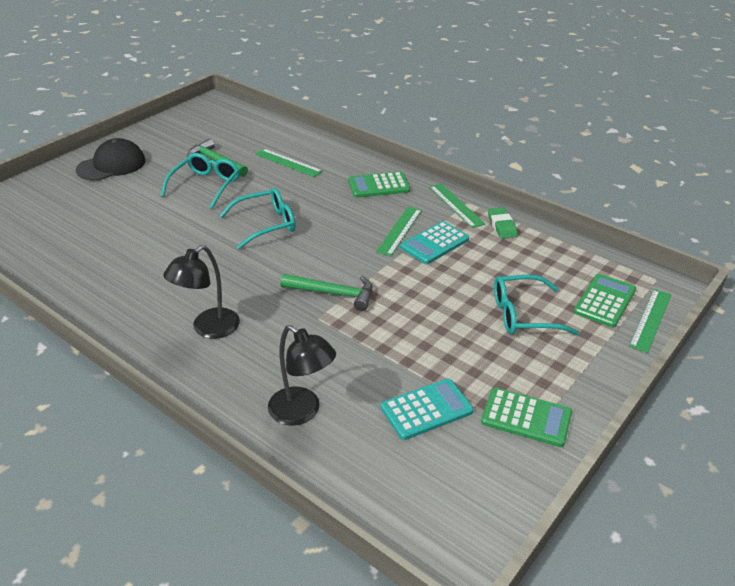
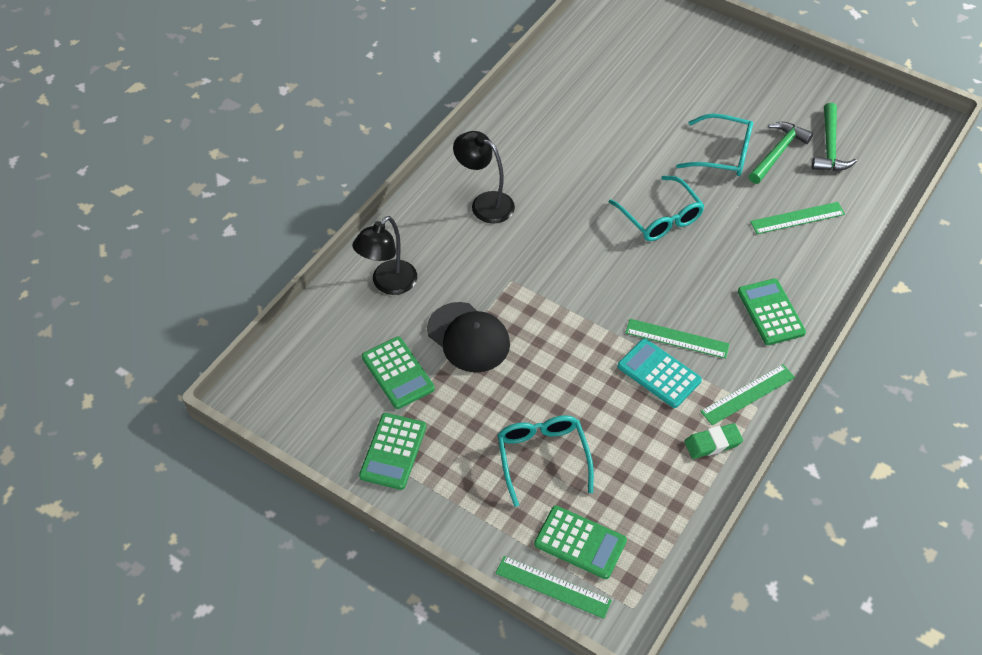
camera: 85 degrees right, 15 degrees up
(111, 165) = (741, 69): black cap -> black cap (468, 337)
(288, 163) = (797, 218): green ruler -> green ruler turned 45 degrees clockwise
(333, 293) = (551, 289): green hammer -> green hammer (830, 147)
(426, 409) = (398, 373): turquoise calculator -> green calculator

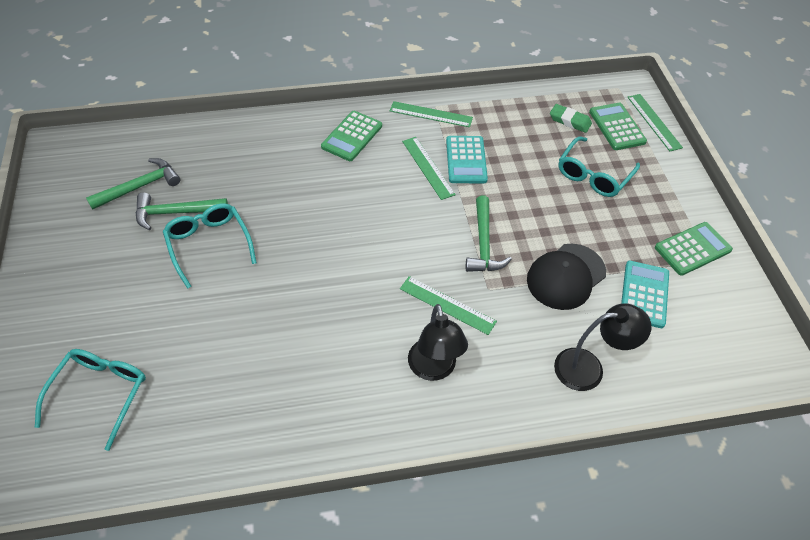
camera: 135 degrees left, 0 degrees up
(398, 373) = (644, 294): green calculator -> turquoise calculator
(468, 337) = (566, 276): black cap -> black cap turned 135 degrees counterclockwise
(555, 312) = (483, 243): none -> green hammer
(660, 217) = (324, 241): turquoise glasses -> turquoise glasses (100, 394)
(712, 443) = (484, 111): green eraser -> green eraser (570, 121)
(797, 218) = (244, 166): green ruler -> green ruler (447, 305)

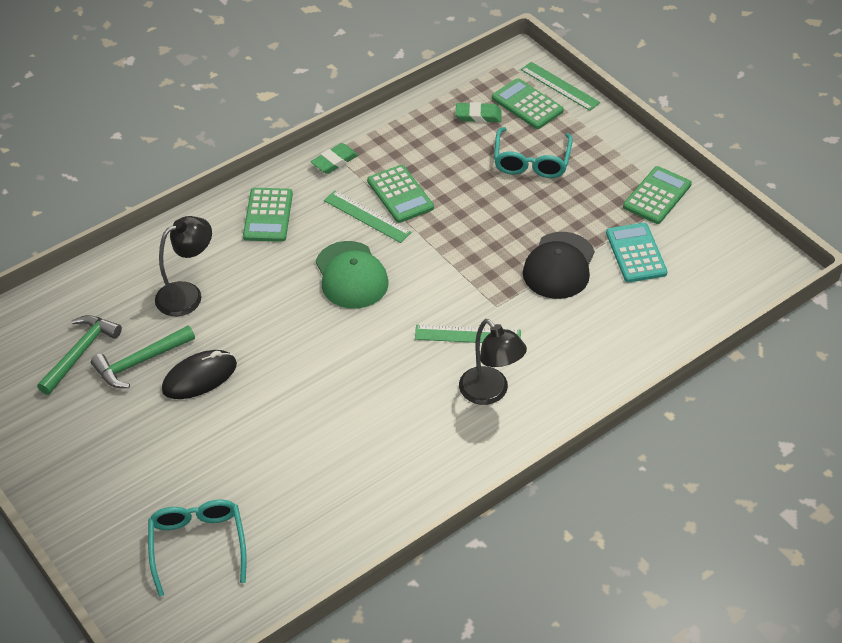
camera: 25 degrees left, 5 degrees down
(209, 245) = (199, 377): turquoise glasses -> black mouse
(383, 211) = (351, 275): none -> green cap
(431, 114) = (334, 161): green ruler -> green eraser
(466, 160) = (400, 194): turquoise calculator -> green calculator
(483, 243) = (466, 267): green hammer -> none
(589, 368) = (622, 335): black lamp -> black lamp (187, 294)

